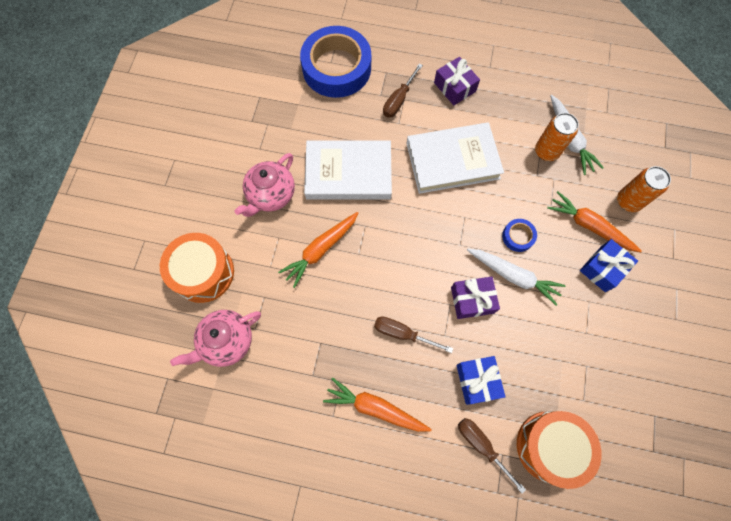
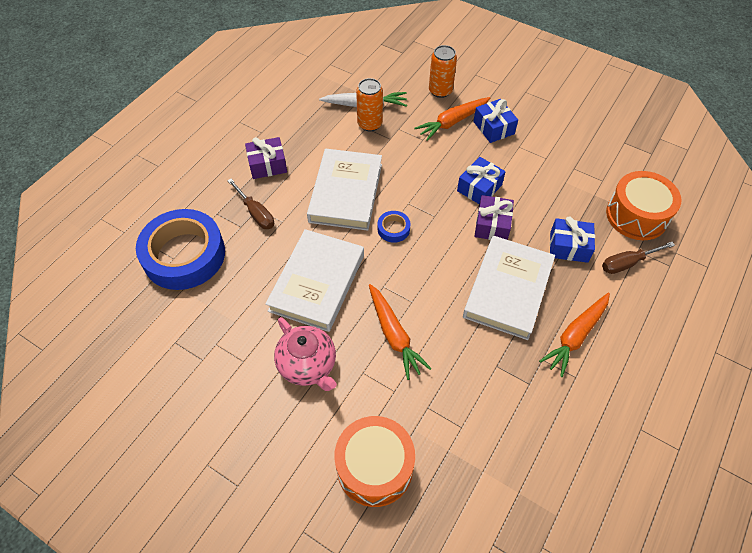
camera: 70 degrees left, 15 degrees down
(226, 341) = (467, 462): pink teapot -> none
(403, 333) = (508, 290): brown screwdriver -> white book
(513, 276) = (479, 188): white carrot -> blue gift
(518, 236) = (443, 172): blue tape -> blue tape (393, 229)

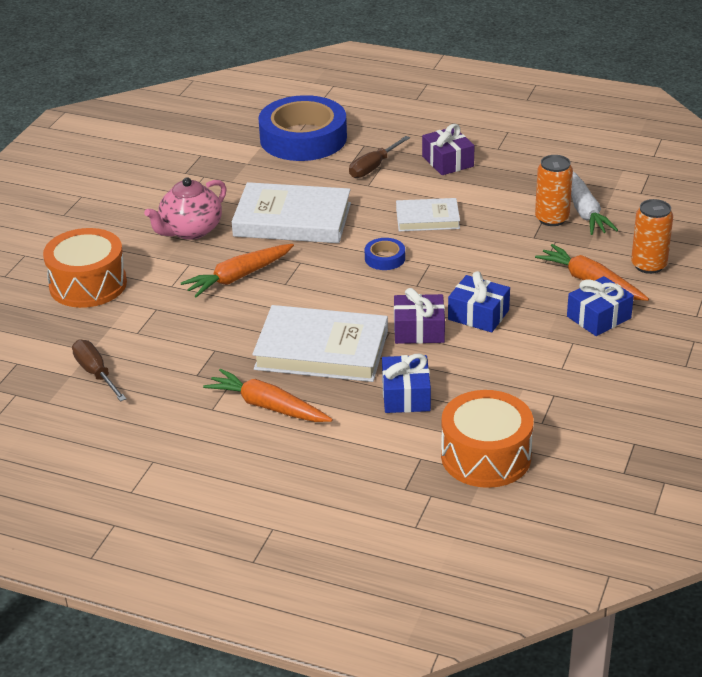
camera: 80 degrees right, 20 degrees down
(346, 193) = (427, 218): white book -> white book, size x0.57
(627, 263) = (395, 448): brown screwdriver -> brown screwdriver (96, 373)

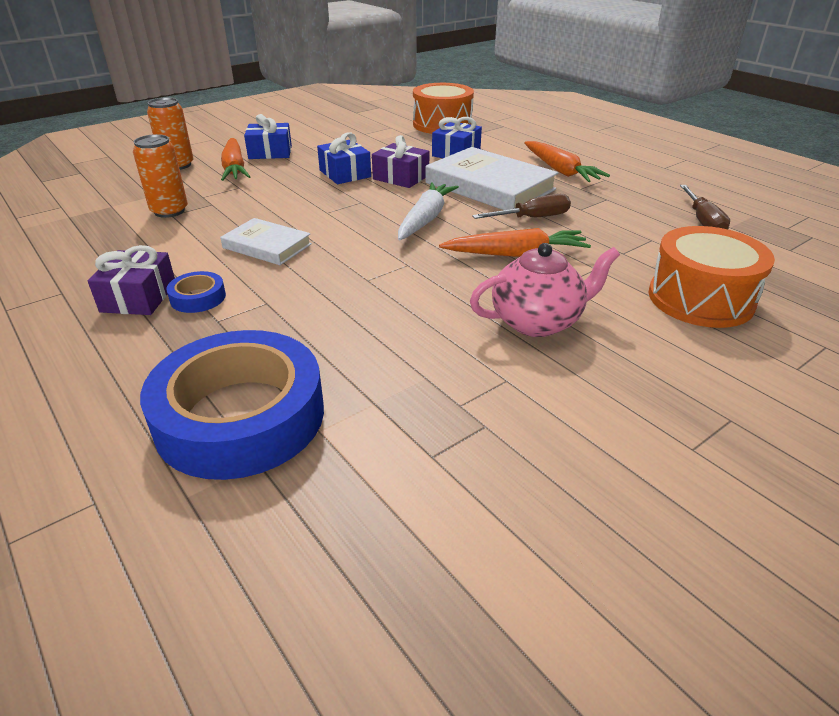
camera: 150 degrees left, 0 degrees up
(292, 220) = (402, 292): white book -> none
(373, 167) = (225, 323): brown screwdriver -> brown screwdriver (532, 218)
(385, 258) = (358, 227): blue tape -> blue tape (198, 298)
(584, 211) = (133, 208): white carrot -> white carrot (425, 219)

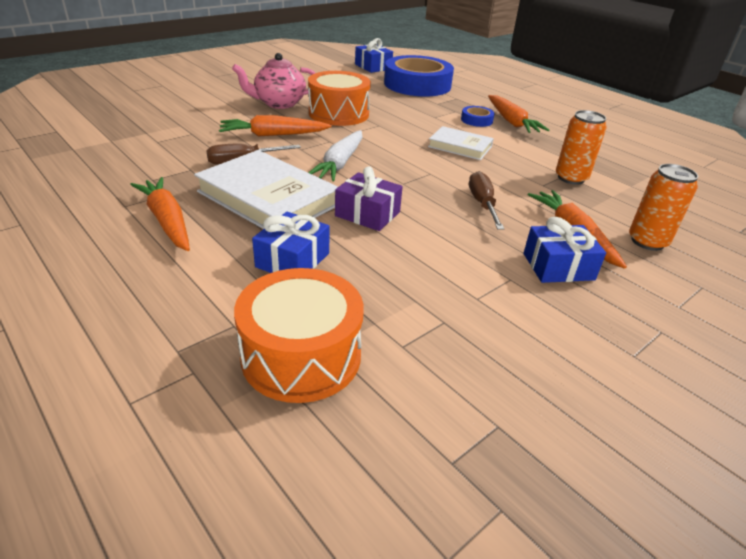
camera: 175 degrees right, 0 degrees up
(139, 297) = (511, 122): purple gift -> orange carrot
(345, 173) = (435, 222): blue gift -> blue gift (373, 67)
(700, 299) = (172, 108): orange drum -> orange drum (338, 114)
(703, 221) = (89, 153): brown screwdriver -> brown screwdriver (482, 204)

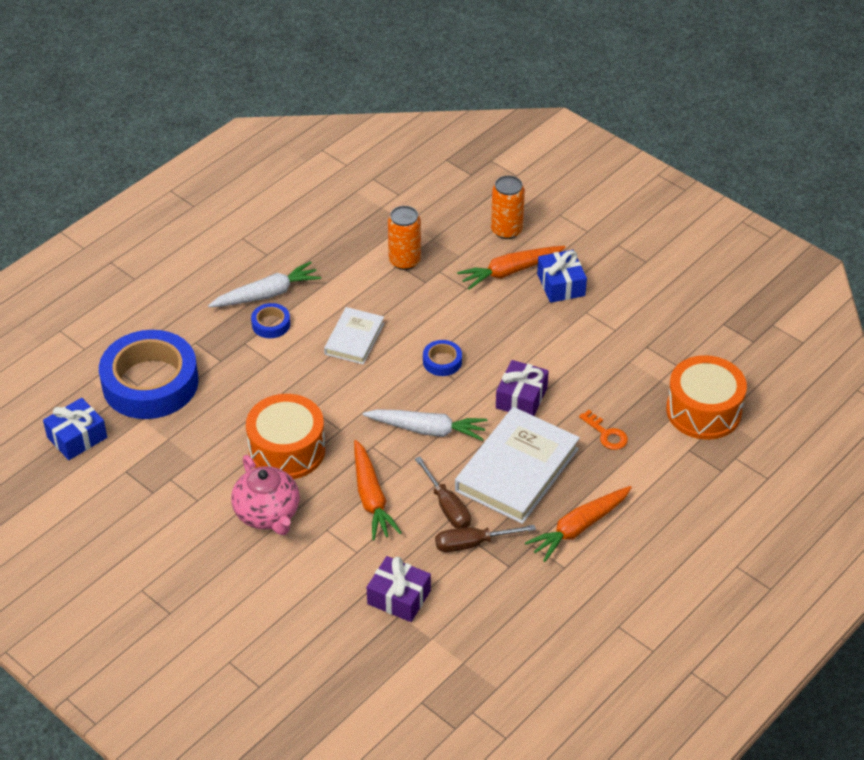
camera: 95 degrees left, 10 degrees up
(163, 134) = (399, 597): none -> purple gift
(292, 260) = (606, 434): blue gift -> orange key
(428, 180) = (442, 361): none -> blue tape
(482, 204) = (478, 324): brown screwdriver -> brown screwdriver (472, 544)
(511, 122) = (266, 294): orange carrot -> white carrot

